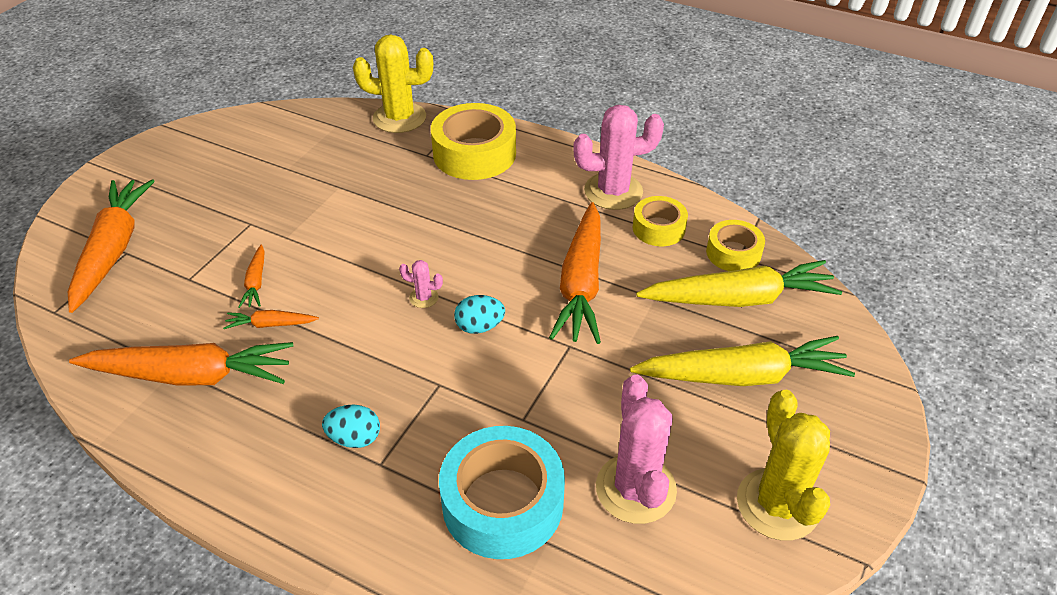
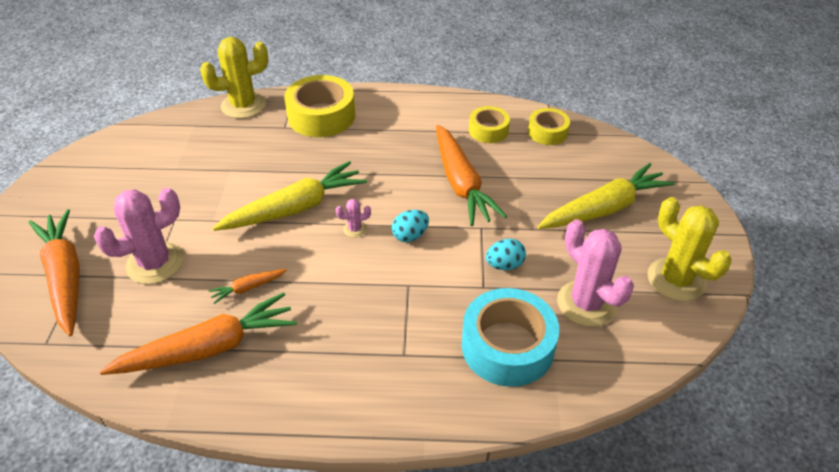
camera: 25 degrees left, 0 degrees up
(256, 282) = (212, 261): orange carrot -> none
(355, 438) = (373, 344): turquoise egg -> turquoise egg (504, 265)
(613, 191) = (441, 114): pink cactus -> pink cactus (155, 263)
(738, 299) = (570, 160): yellow carrot -> yellow carrot (295, 208)

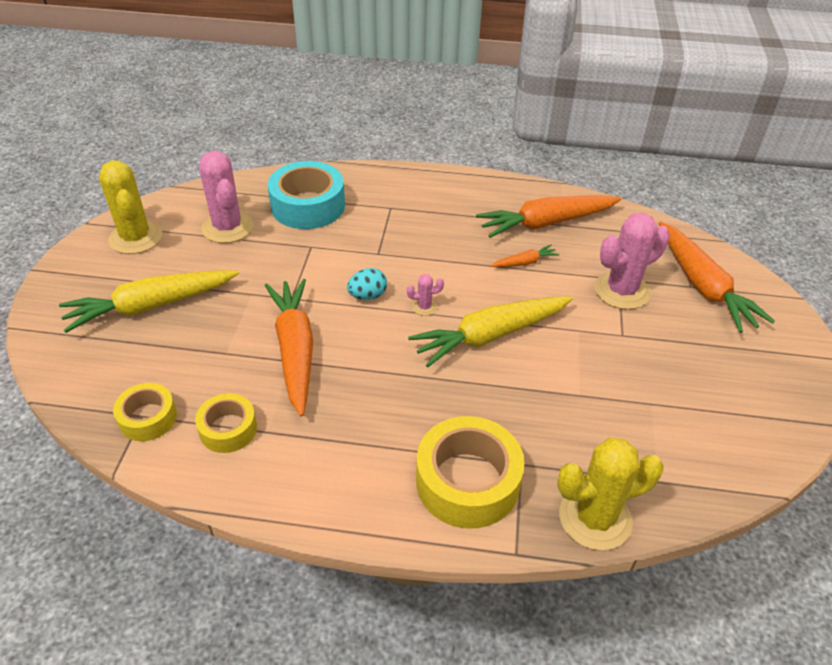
camera: 175 degrees left, 0 degrees up
(504, 265) = (284, 262): turquoise egg -> none

